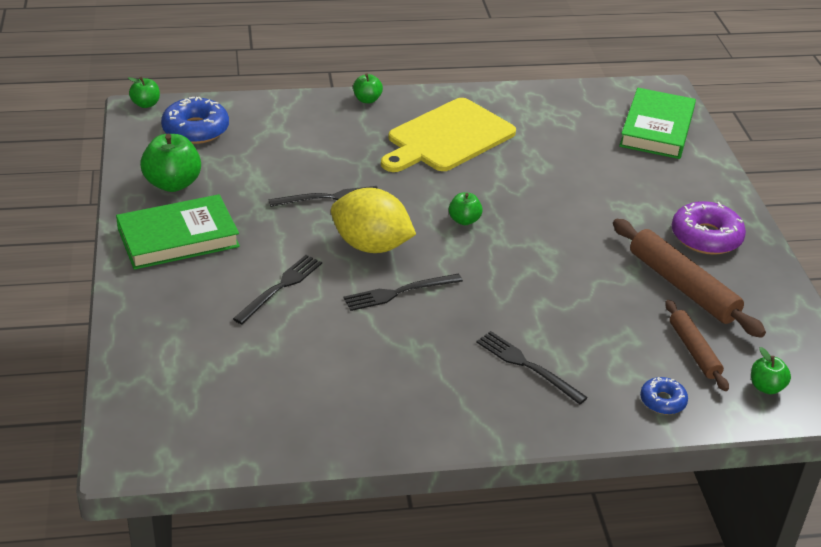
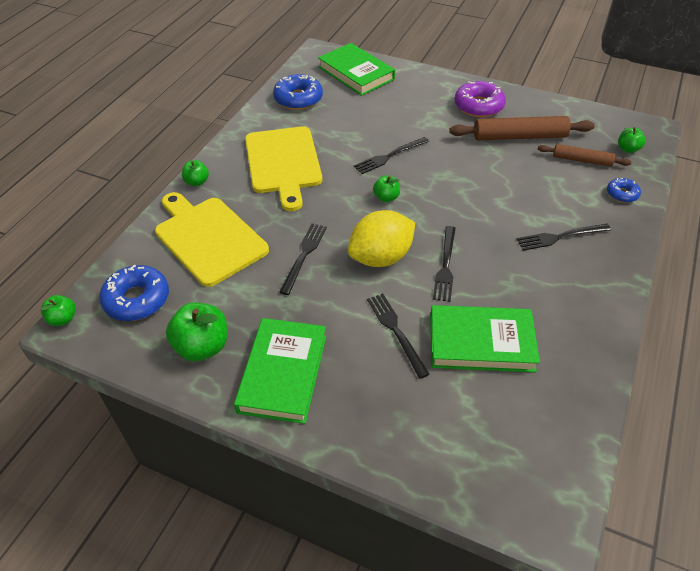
camera: 55 degrees left, 10 degrees up
(300, 136) = (208, 238): none -> yellow cutting board
(312, 348) = (481, 342): none -> green book
(534, 201) = (390, 156): none -> black fork
(562, 108) = (298, 99): none -> blue donut

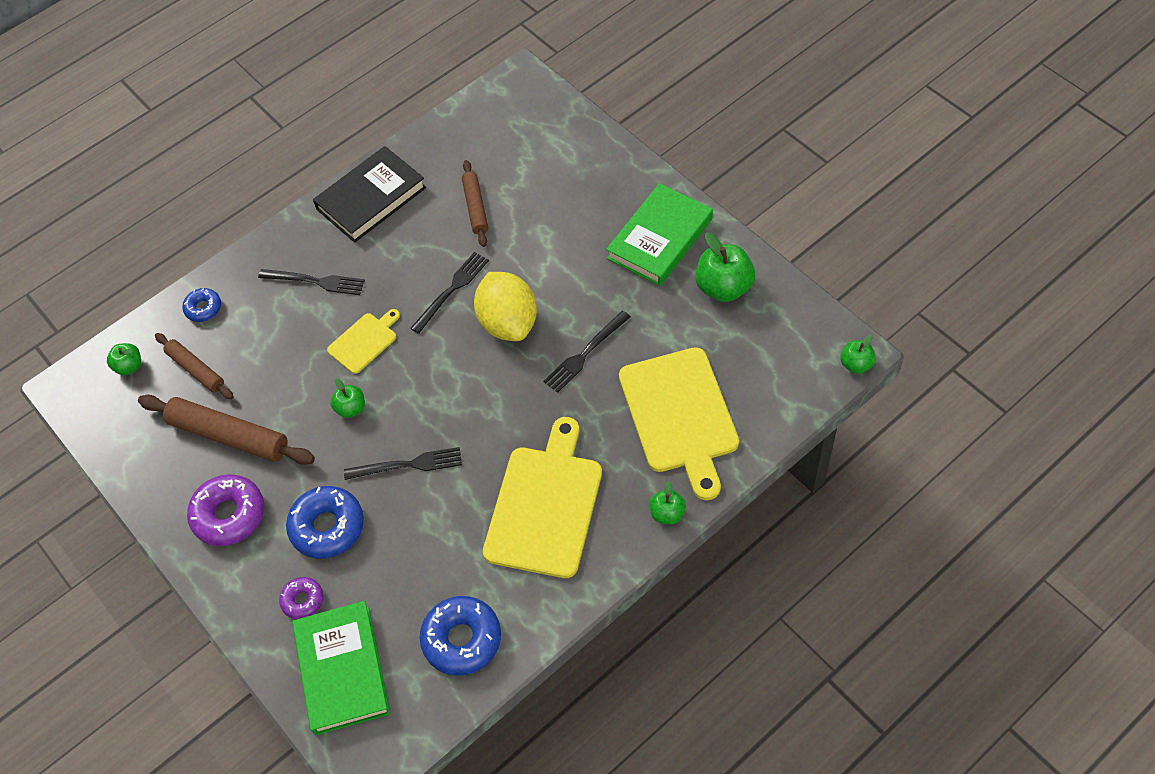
camera: 150 degrees left, 10 degrees up
(137, 299) = (776, 361): blue donut -> blue donut (327, 527)
(381, 257) = (508, 322): yellow lemon -> yellow lemon turned 75 degrees clockwise
(386, 197) = (454, 399): green apple -> green apple (351, 408)
(396, 331) = (541, 241): black fork -> none
(401, 88) = (303, 600): none -> purple donut
(481, 342) = (475, 207): green book -> brown rolling pin
(482, 211) = (364, 341): none -> yellow cutting board
(584, 317) = (371, 198): none -> black book

